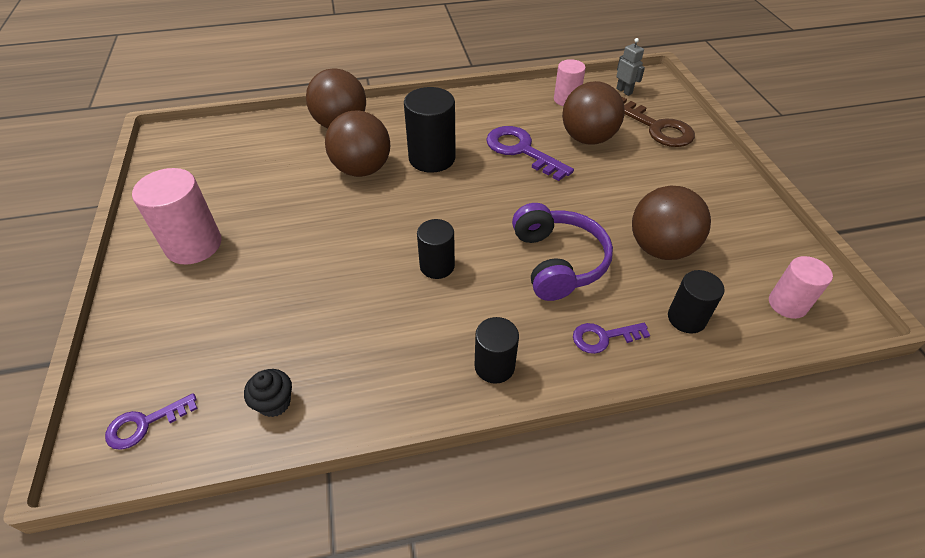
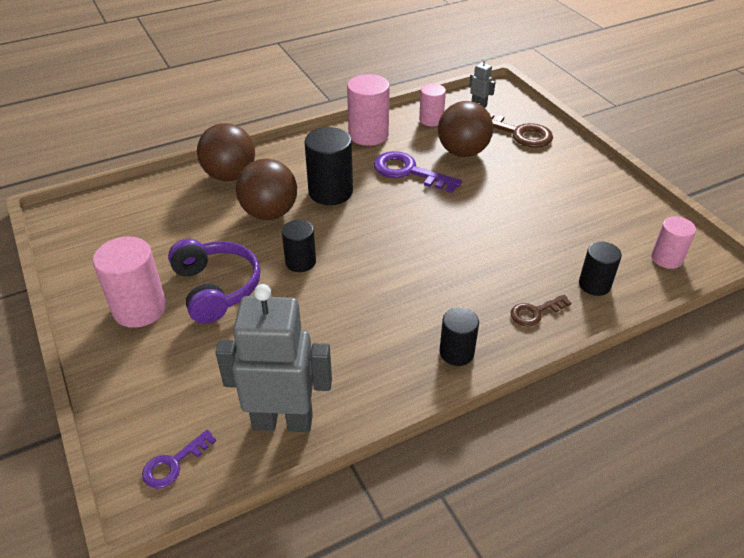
camera: 15 degrees left, 5 degrees down
(274, 403) = (283, 421): black cupcake -> grey robot
(437, 266) = (375, 283): black cylinder -> black cylinder (300, 262)
(495, 105) = (368, 135): none -> pink cylinder
(557, 262) = (476, 260): purple headphones -> purple headphones (216, 288)
(603, 337) = (535, 312): purple key -> brown key
(660, 248) = (556, 234): brown ball -> none

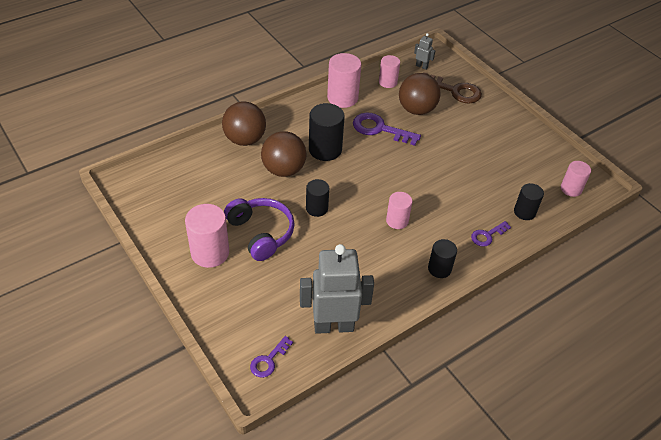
camera: 10 degrees left, 5 degrees up
(408, 284) = (397, 221): none -> pink cylinder
(535, 312) = (487, 235): brown key -> purple key

